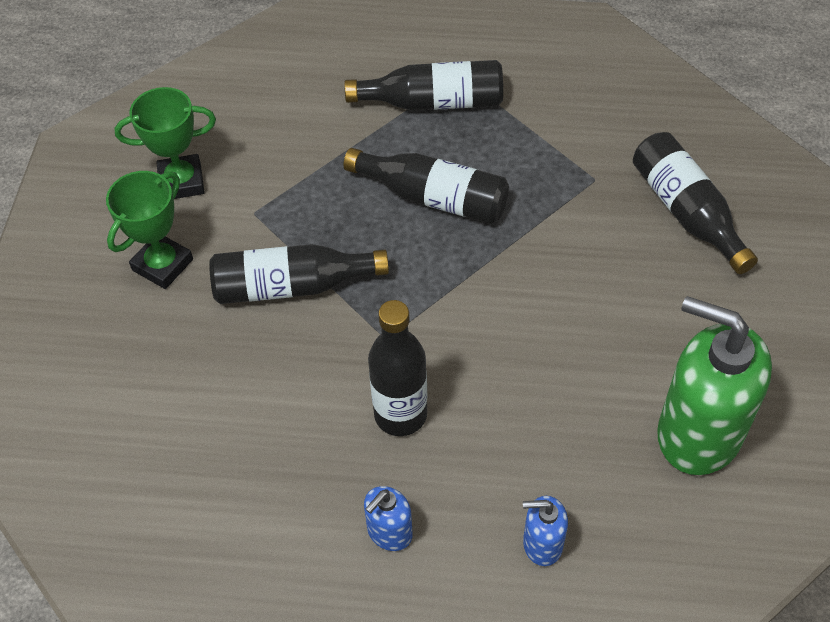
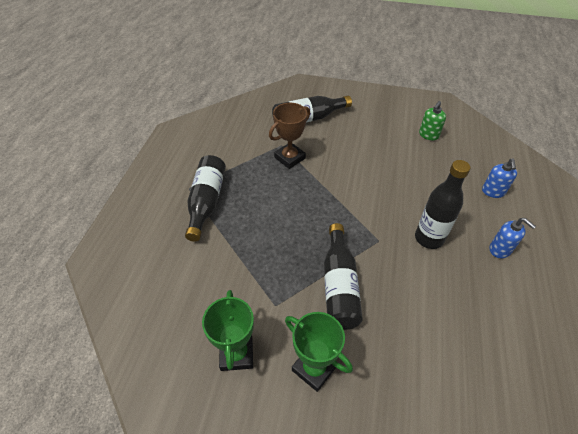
camera: 85 degrees left, 5 degrees down
(433, 198) = (281, 209): black bottle -> none
(561, 195) = (290, 158): none -> brown trophy
(698, 433) = (428, 135): green soap dispenser -> green soap dispenser, size x0.46

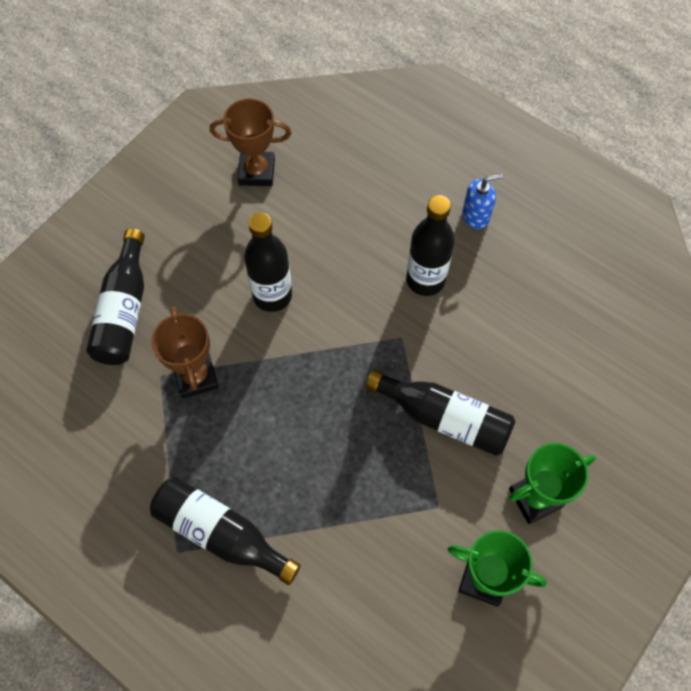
camera: 65 degrees left, 15 degrees up
(359, 170) = (272, 295): none -> black bottle
(428, 135) = (257, 172): green soap dispenser -> brown trophy
(493, 192) = (393, 165): blue soap dispenser -> none

